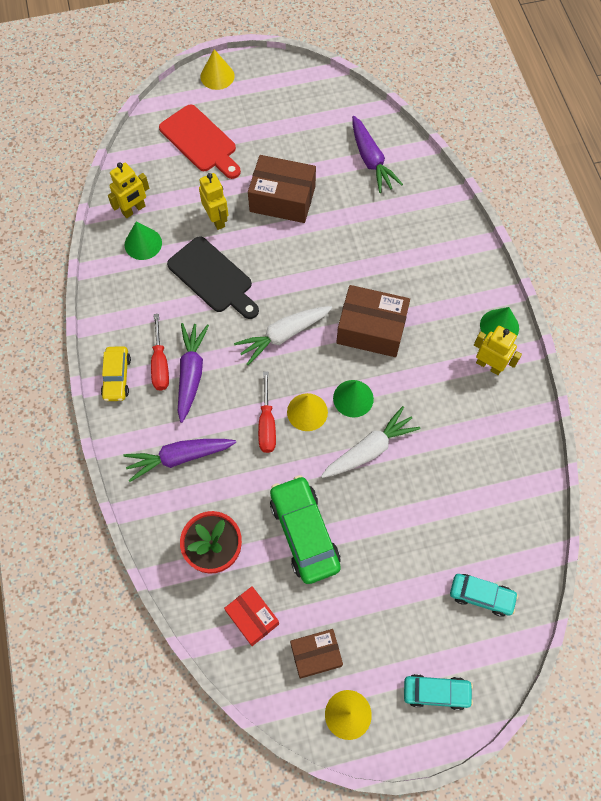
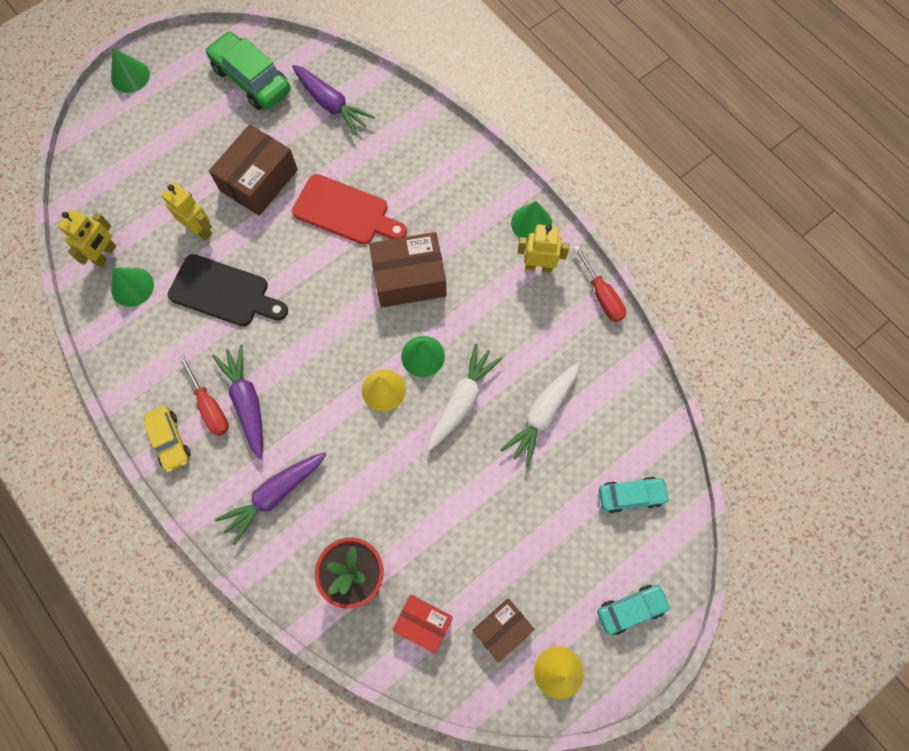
camera: 25 degrees left, 5 degrees up
(200, 141) = (144, 153): red cutting board -> red cutting board (345, 211)
(217, 76) = (130, 76): yellow cone -> green cone
(267, 424) = (348, 420): red screwdriver -> red screwdriver (601, 295)
(282, 199) = (259, 180): brown box -> brown box turned 45 degrees counterclockwise
(283, 335) = (324, 322): white carrot -> white carrot (542, 415)
(304, 533) = (436, 513): green car -> green car (251, 80)

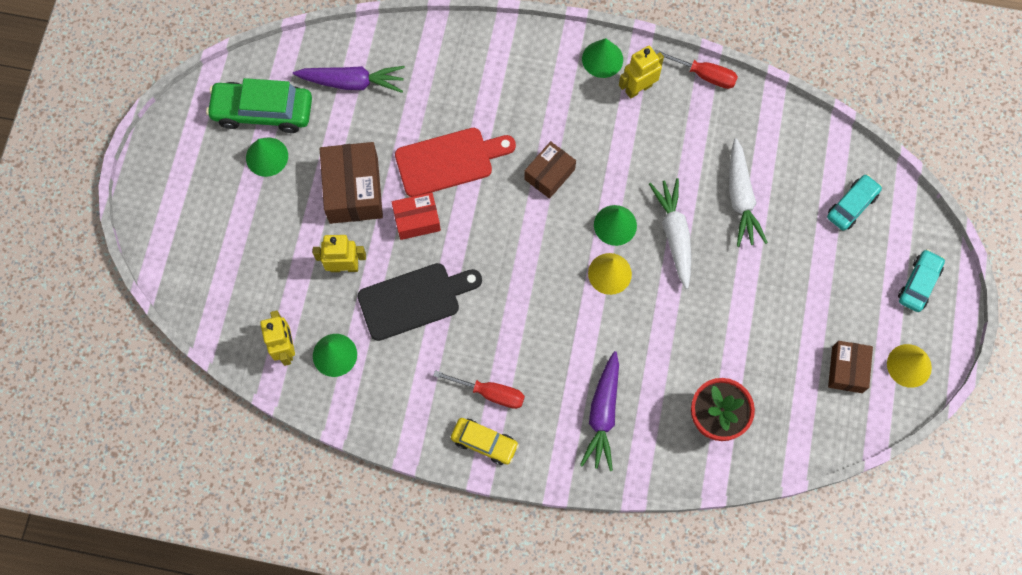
camera: 40 degrees left, 0 degrees up
(130, 76) = (151, 188): green cone -> green cone (267, 157)
(247, 402) = (515, 366): purple carrot -> none
(409, 278) = (549, 174): brown box -> brown box, size x0.62
(423, 623) = (791, 411): red box -> red box (417, 220)

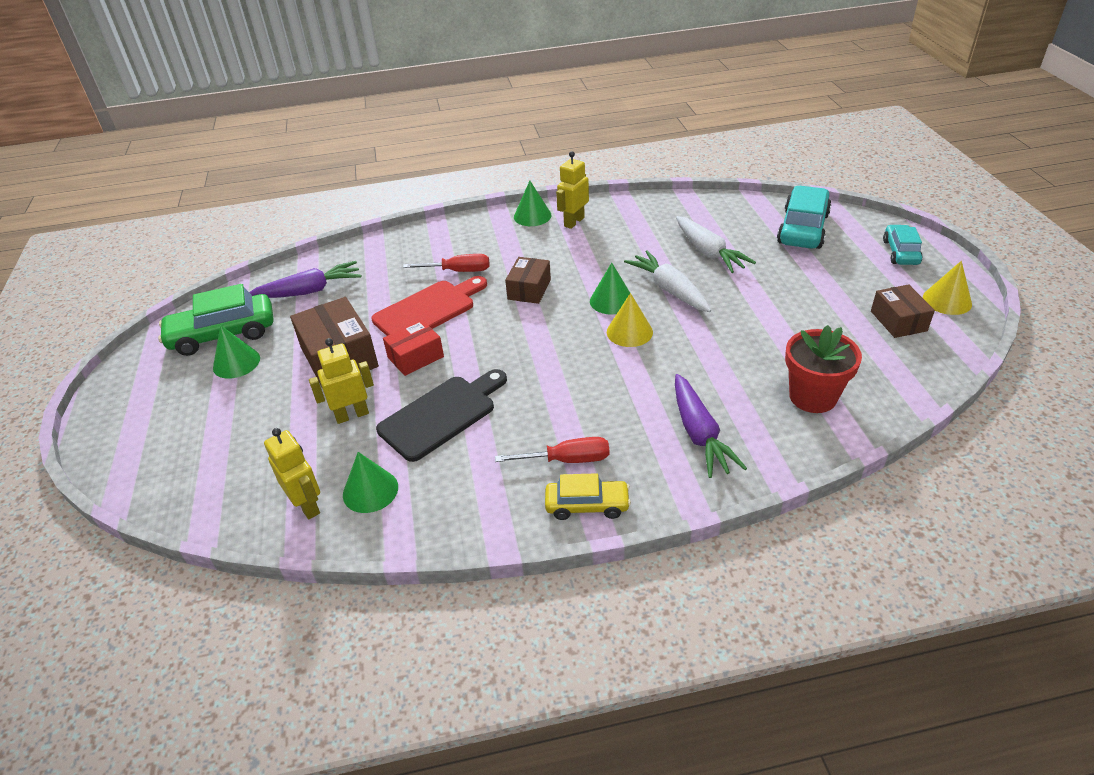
camera: 20 degrees left, 30 degrees down
(704, 75) = (622, 200): red screwdriver -> red screwdriver (458, 271)
(852, 205) = (802, 229): turquoise car -> turquoise car, size x1.66

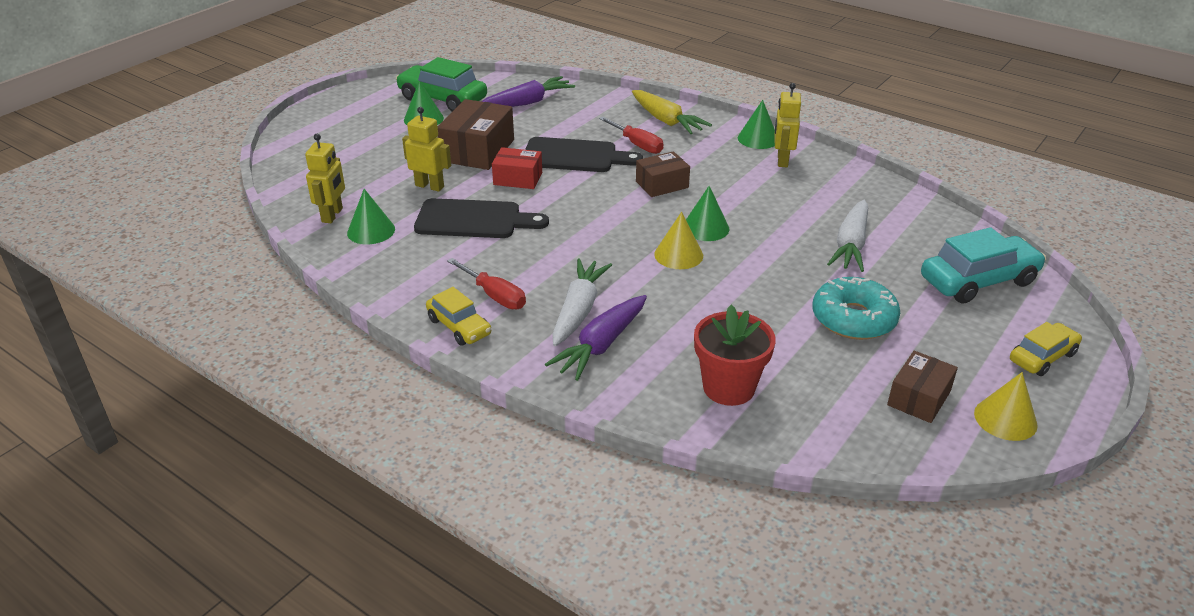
camera: 45 degrees right, 5 degrees down
(309, 291) = (528, 102): purple carrot -> purple carrot turned 60 degrees counterclockwise
(428, 310) = (575, 156): red cutting board -> black cutting board
(447, 240) = (666, 121): none -> yellow carrot
(574, 222) = (782, 160): yellow robot -> yellow robot turned 75 degrees counterclockwise
(669, 289) = (764, 249): white carrot -> white carrot (579, 310)
(791, 298) = (853, 319): none -> turquoise donut
(900, 252) = (1042, 357): turquoise car -> yellow car

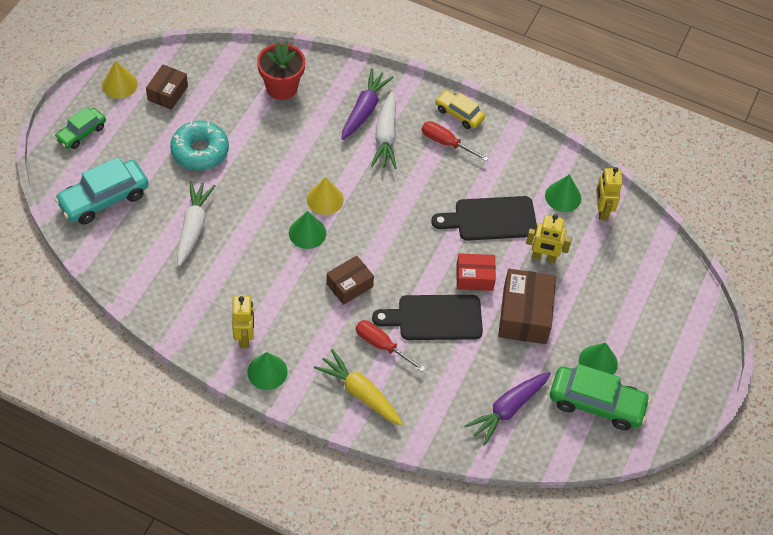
camera: 165 degrees right, 20 degrees up
(1042, 357) = (81, 133): yellow car -> green car

